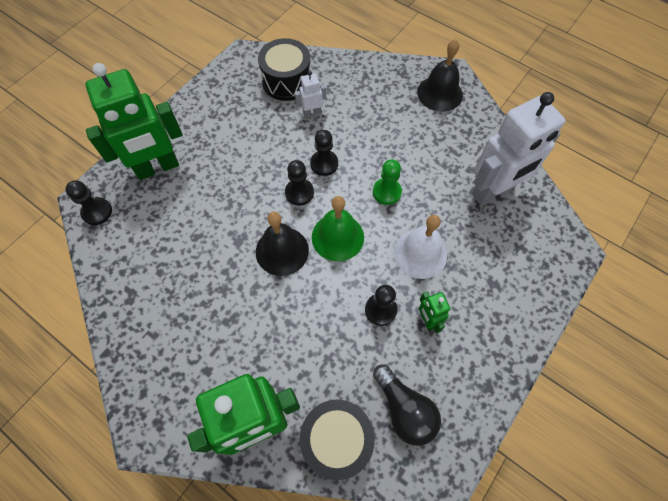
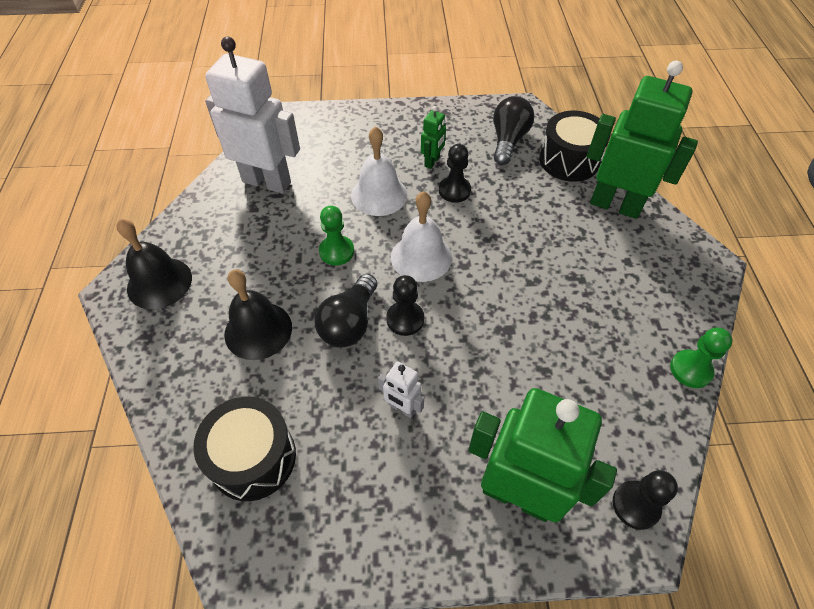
camera: 130 degrees left, 10 degrees down
(110, 318) = (690, 370): none -> green pawn
(282, 251) = (479, 287): black bell -> black bell (258, 330)
(312, 113) = (286, 386): white robot -> white robot (402, 408)
(324, 164) = (349, 323): black pawn -> black light bulb
(337, 237) = (421, 257): green bell -> white bell

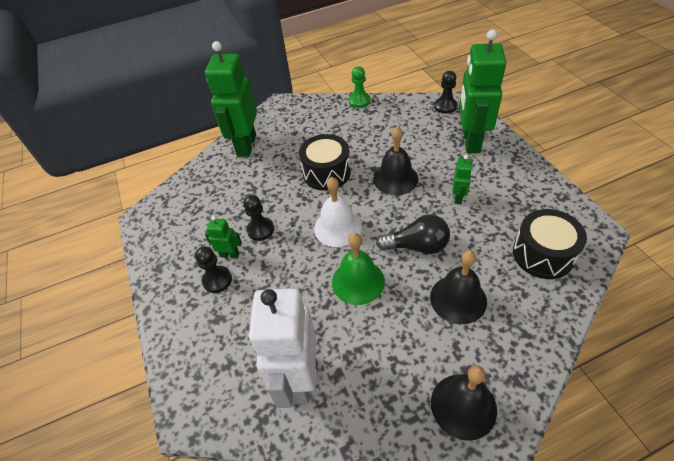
camera: 105 degrees left, 5 degrees down
(336, 251) = (358, 281): green pawn -> green bell
(379, 195) = (283, 277): white bell -> none
(402, 408) = (458, 198): white robot -> green robot
(405, 319) = (396, 218): black pawn -> black pawn (217, 280)
(476, 347) = (395, 179): none -> black bell
(508, 140) = (190, 214): black light bulb -> none
(569, 160) = (206, 175): black drum -> black drum (326, 173)

